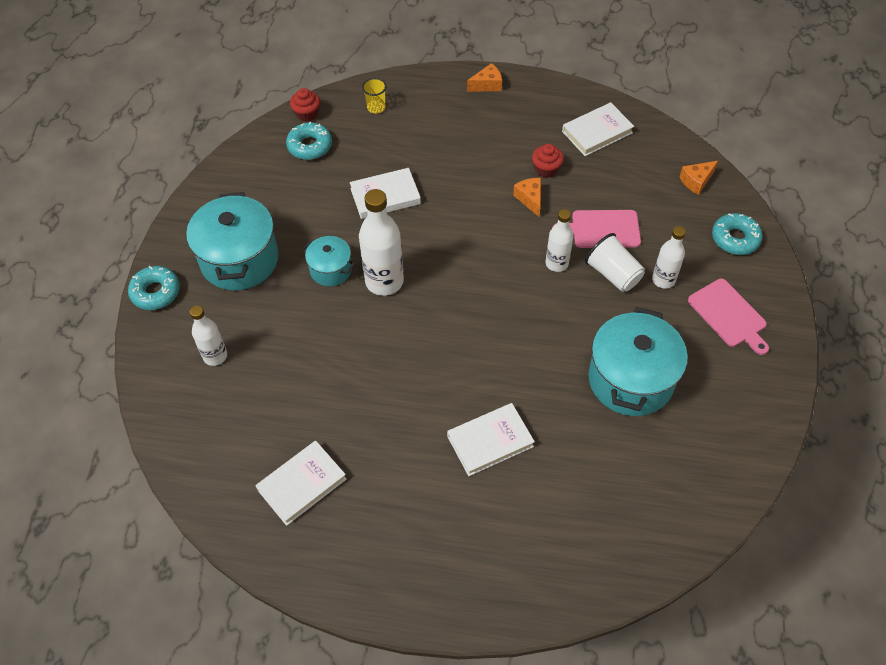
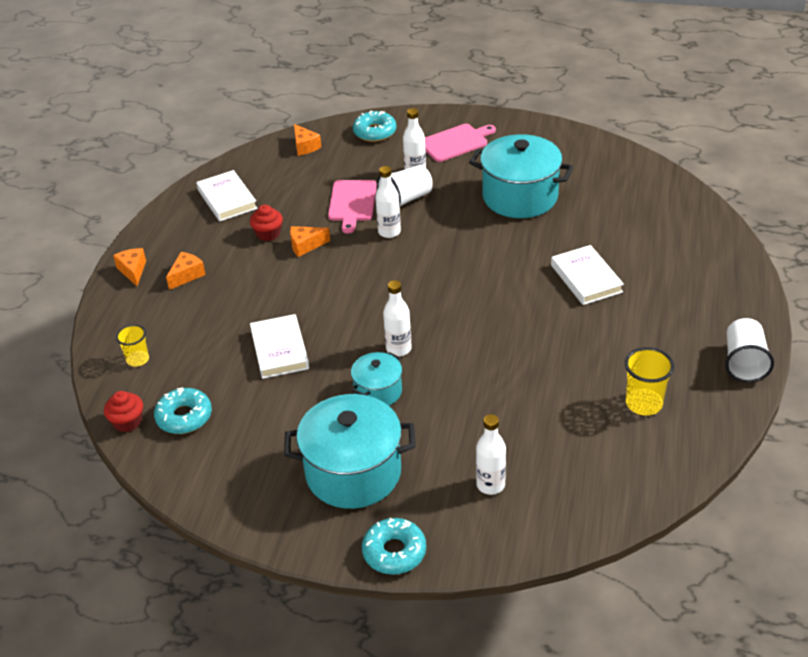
camera: 85 degrees left, 15 degrees down
(302, 484) = (644, 403): white book -> yellow cup
(355, 589) = (744, 363): none -> white cup
(384, 281) = (398, 349): white bottle -> white bottle, size x0.61
(482, 121) = (187, 275): none -> orange cheese

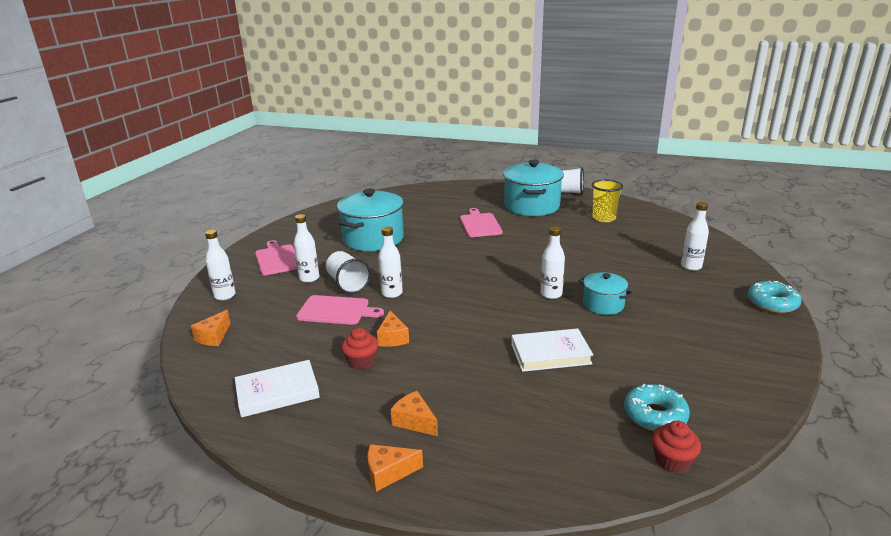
camera: 85 degrees left, 15 degrees down
(138, 359) = (565, 458): yellow cup -> none
(305, 146) = (213, 337): orange cheese -> orange cheese turned 135 degrees clockwise
(353, 472) = (699, 318): turquoise pot -> turquoise pot (531, 206)
(375, 132) = (225, 296): turquoise donut -> white bottle
(586, 278) = (480, 224): white book -> pink cutting board

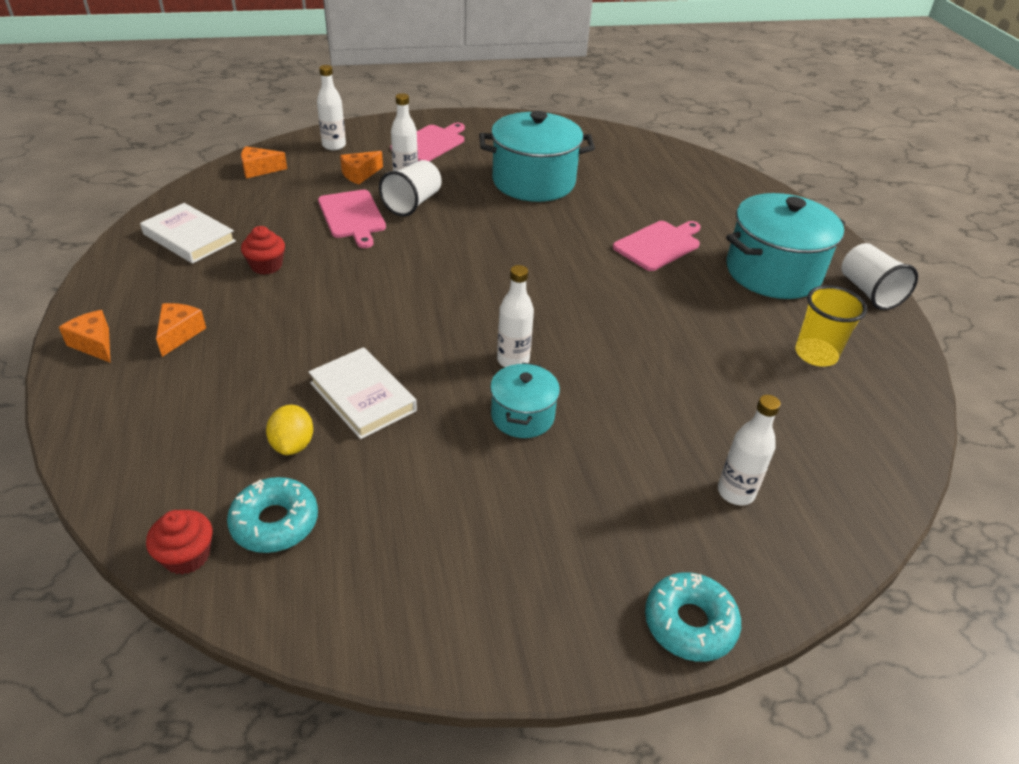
camera: 55 degrees right, 15 degrees up
(392, 293) = (415, 238): white bottle -> none
(393, 338) = (323, 270): orange cheese -> orange cheese (360, 174)
(582, 392) = (293, 444): none -> yellow lemon

